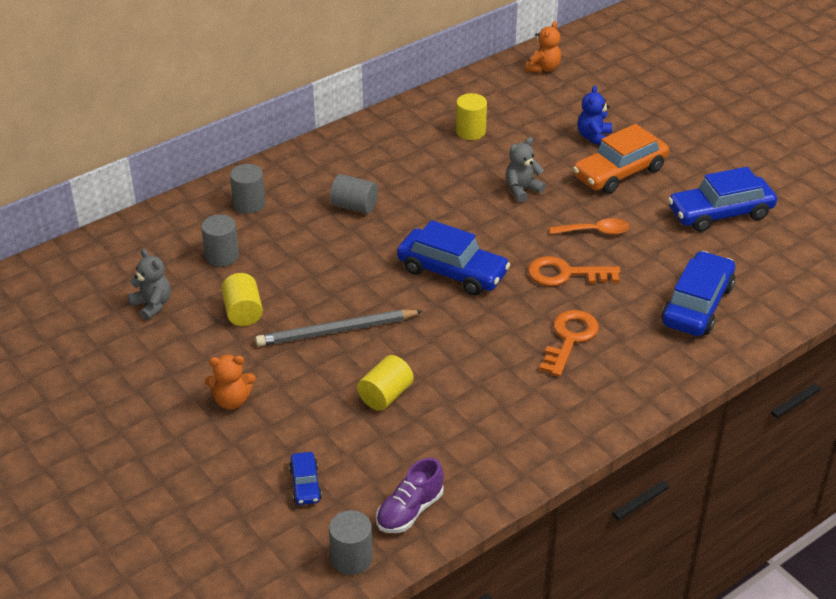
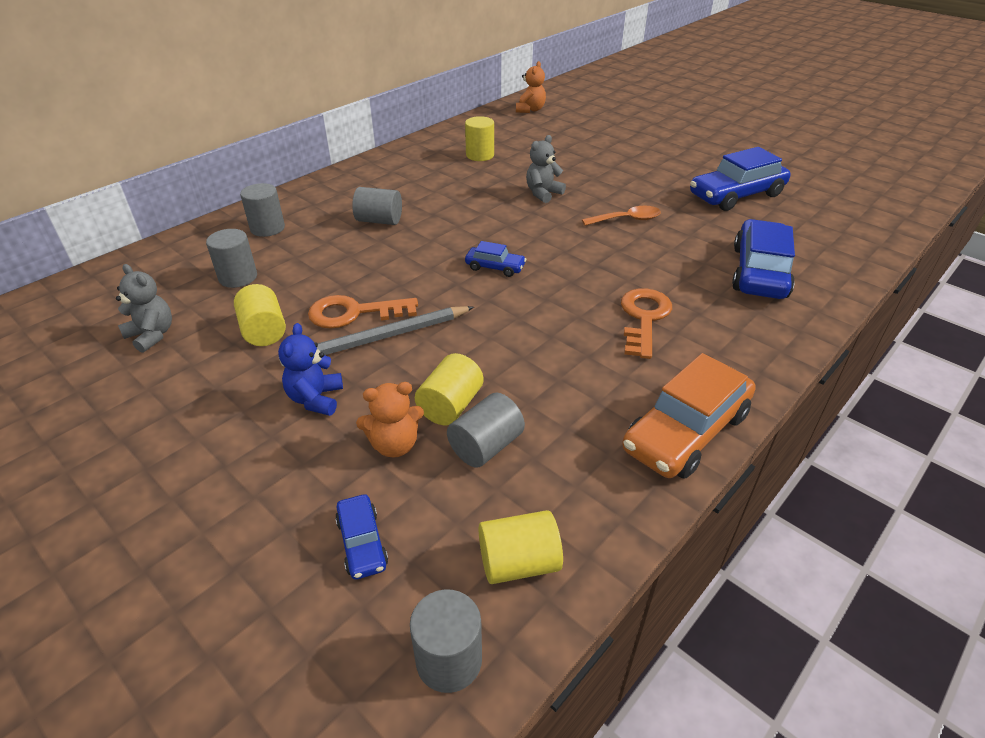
camera: 10 degrees left, 0 degrees up
(232, 400) = (252, 436): orange teddy bear -> orange teddy bear (394, 445)
(406, 430) = (486, 446): none -> grey cylinder
(410, 511) = (519, 563): purple shoe -> yellow cylinder
(452, 272) = (495, 267): blue car -> blue car, size x0.49
(565, 274) = (613, 258): orange key -> orange key (354, 313)
(594, 137) = (593, 151): blue teddy bear -> blue teddy bear (315, 399)
(619, 173) = (628, 173): orange car -> orange car (686, 432)

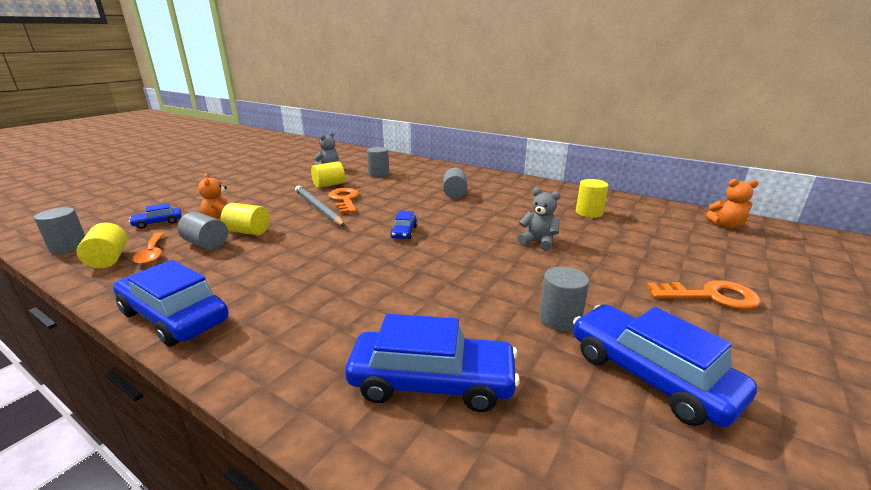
camera: 80 degrees right, 15 degrees down
(267, 228) = (431, 172): grey cylinder -> grey cylinder (559, 319)
(315, 399) = (268, 201): blue teddy bear -> none
(627, 220) = (514, 286): orange spoon -> orange spoon (152, 254)
(644, 318) = (333, 297): orange key -> orange key (710, 296)
(686, 432) = (174, 316): orange car -> blue car

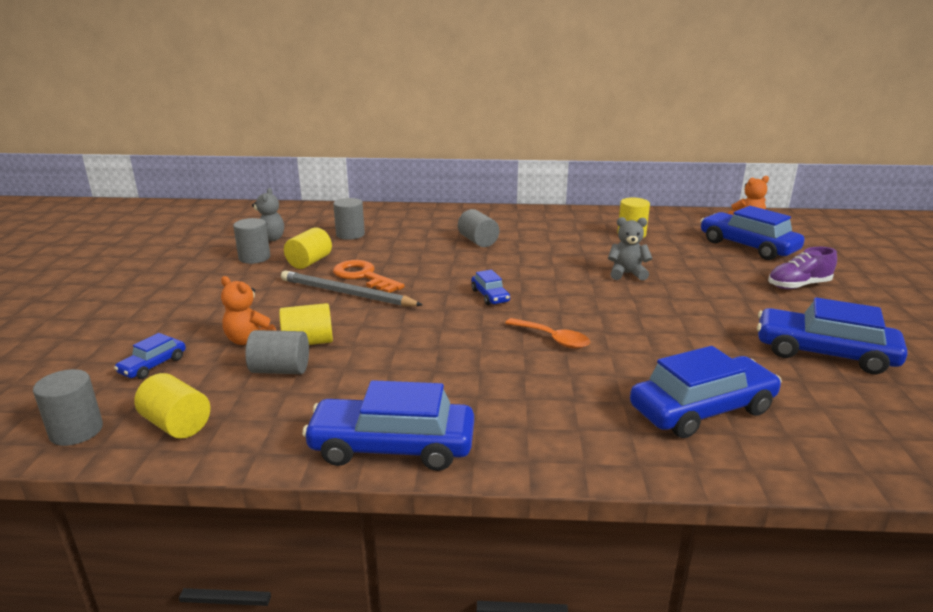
camera: 30 degrees left, 0 degrees up
(152, 254) = (227, 401): orange spoon -> orange spoon (552, 339)
(559, 319) = (725, 334): grey cylinder -> grey cylinder (254, 258)
(698, 246) = (747, 246): none -> blue car
(710, 296) = (798, 285): orange key -> purple shoe

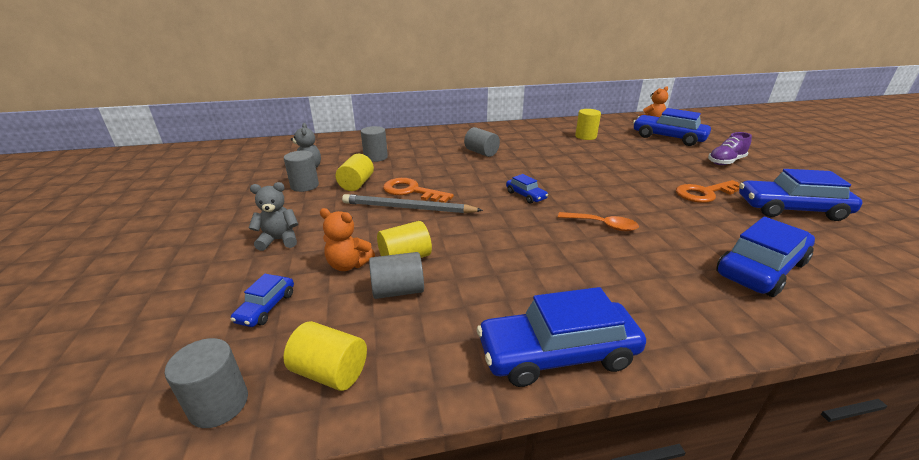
camera: 15 degrees left, 5 degrees up
(627, 274) = (609, 166): grey teddy bear -> grey teddy bear (279, 240)
(723, 320) = (705, 193): none -> orange key

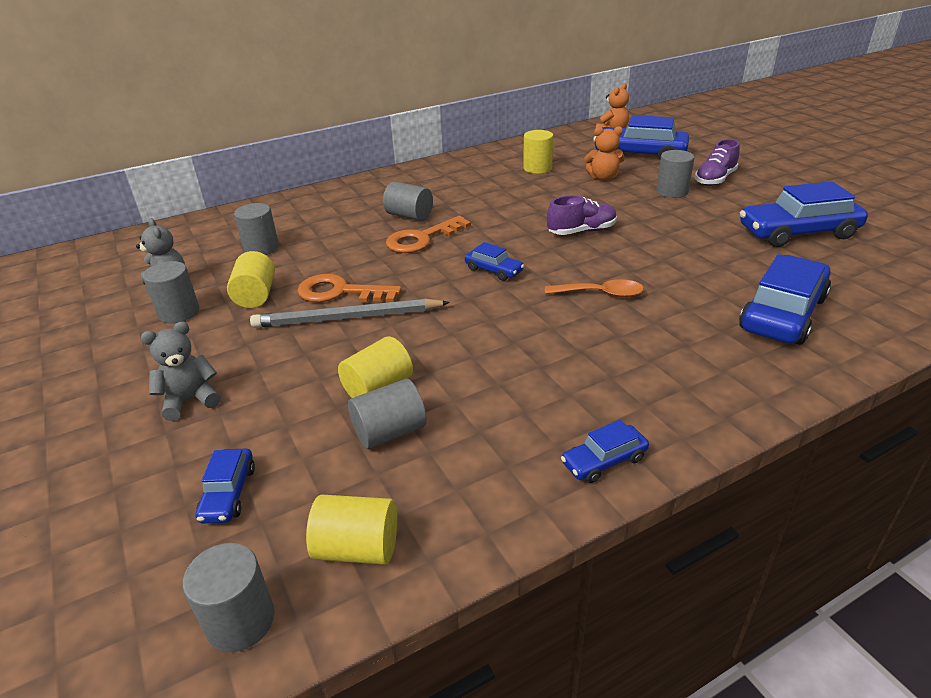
camera: 15 degrees left, 5 degrees up
(348, 265) = (307, 413): orange teddy bear -> orange teddy bear (603, 177)
(557, 353) = (604, 461): blue car -> blue car, size x0.49
(603, 180) = (581, 231): none -> purple shoe
(686, 165) = (672, 192): none -> grey cylinder
(705, 193) = (702, 228): orange key -> orange key (422, 239)

